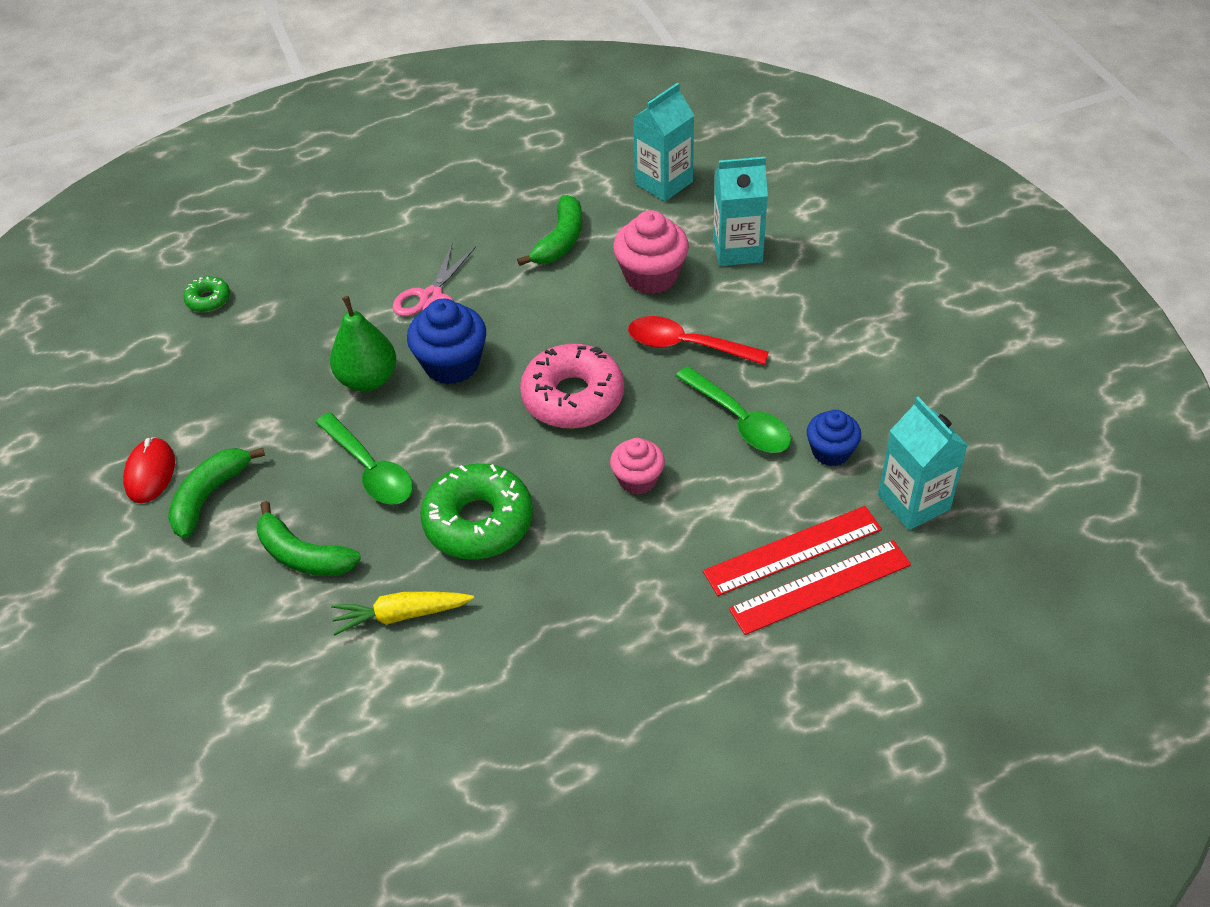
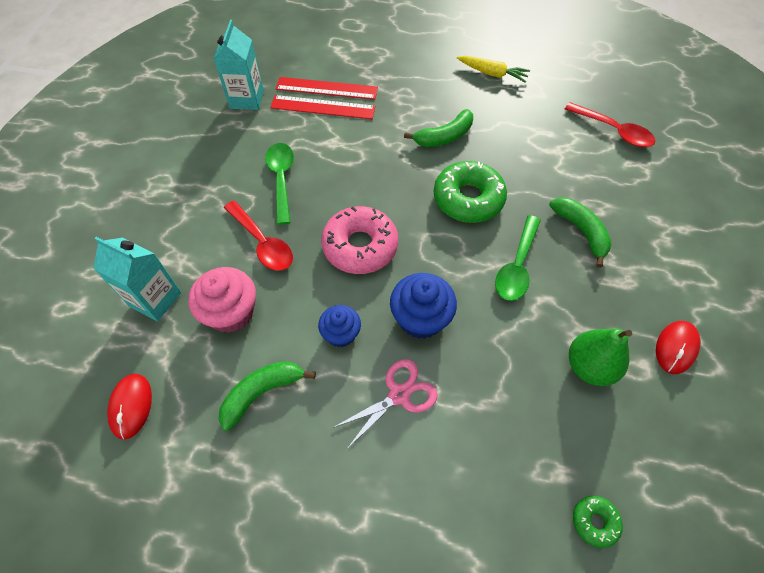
camera: 150 degrees left, 10 degrees up
(209, 496) = (634, 304): green banana -> green banana (444, 137)
(304, 765) = (613, 131): none -> red spoon
(368, 379) = (487, 340): green pear -> green pear (589, 366)
(370, 469) = (517, 266): green spoon -> green spoon turned 150 degrees counterclockwise
(401, 615) = (537, 172): yellow carrot -> yellow carrot (492, 74)
(637, 479) = (365, 177): pink cupcake -> none
(663, 183) = (131, 406): turquoise carton -> red mouse
(831, 451) = (255, 139): blue cupcake -> blue cupcake (341, 334)

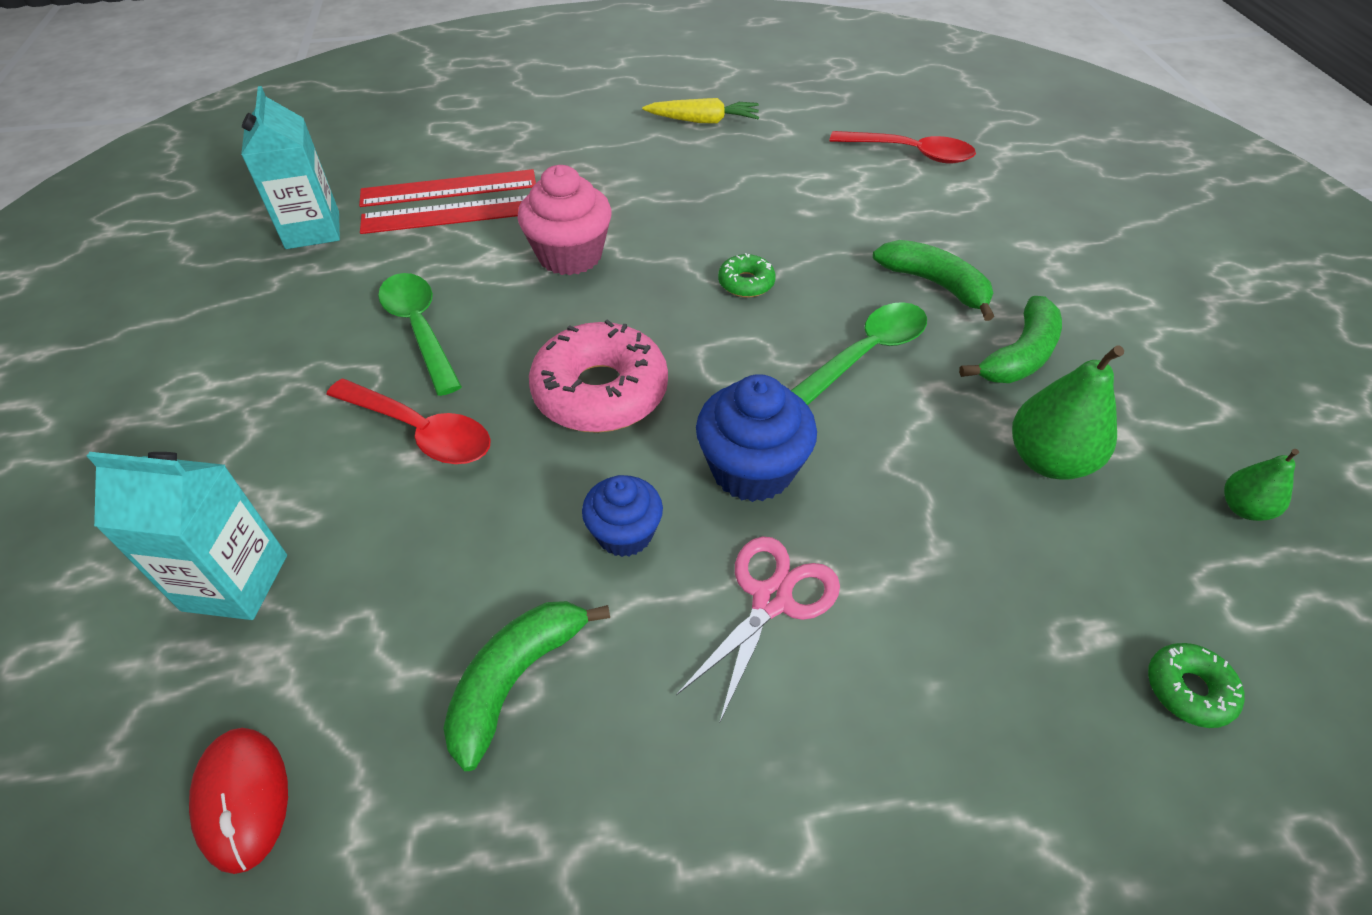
camera: 20 degrees left, 10 degrees down
(231, 312) = (402, 560): pink cupcake -> pink cupcake (570, 255)
(444, 137) = (669, 211): green banana -> green banana (1019, 356)
(468, 199) = (746, 283): green donut -> green donut, size x0.48
(517, 266) = (866, 353): green spoon -> green spoon turned 135 degrees counterclockwise
(676, 348) = (1152, 398): red mouse -> none
(690, 434) = (1243, 508): none -> green pear

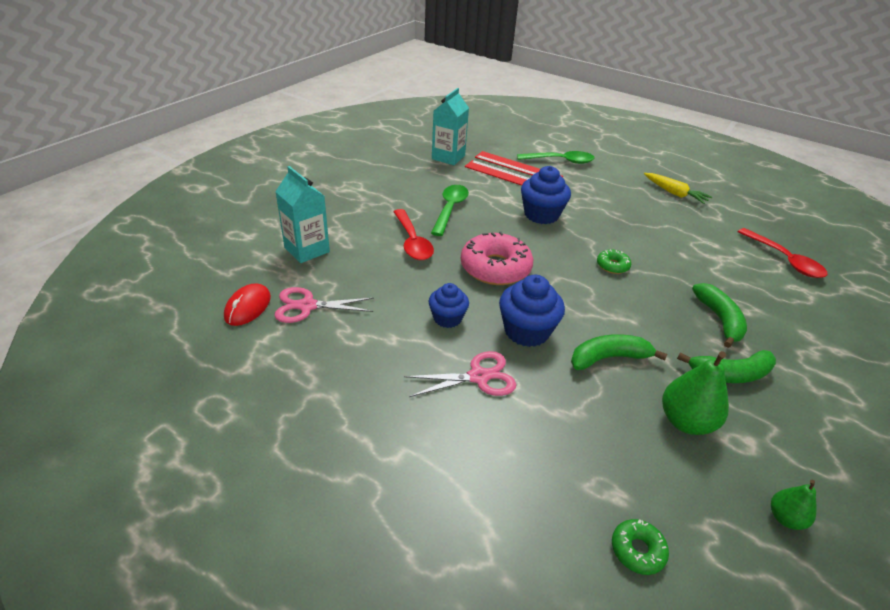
camera: 40 degrees right, 10 degrees down
(365, 698) = (307, 306): none -> pink scissors
(515, 679) = (357, 334): green banana -> green banana (608, 358)
(570, 255) = (541, 215): pink cupcake -> blue cupcake
(866, 353) = (640, 324): green spoon -> green spoon (560, 161)

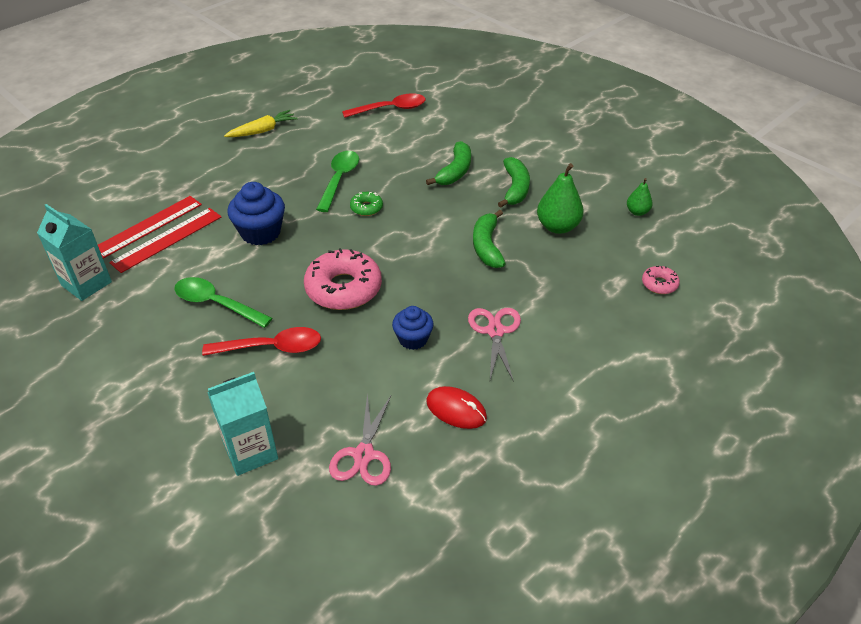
camera: 75 degrees left, 5 degrees up
(248, 307) = (350, 514): red mouse -> red mouse (456, 410)
(526, 331) = (444, 287): blue cupcake -> none
(560, 161) = (154, 189): green spoon -> green spoon (339, 180)
(637, 550) = (659, 284): green donut -> pink donut
(719, 319) = (455, 171): green banana -> green banana turned 105 degrees clockwise

